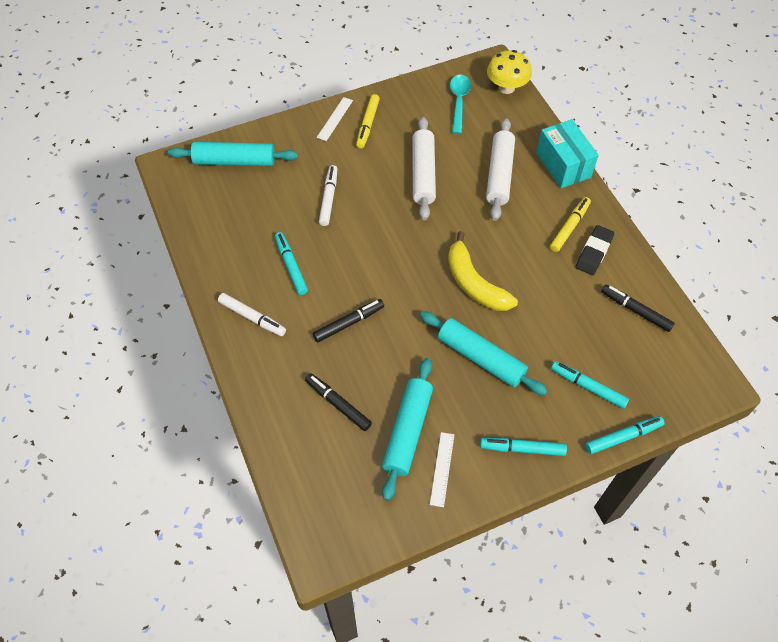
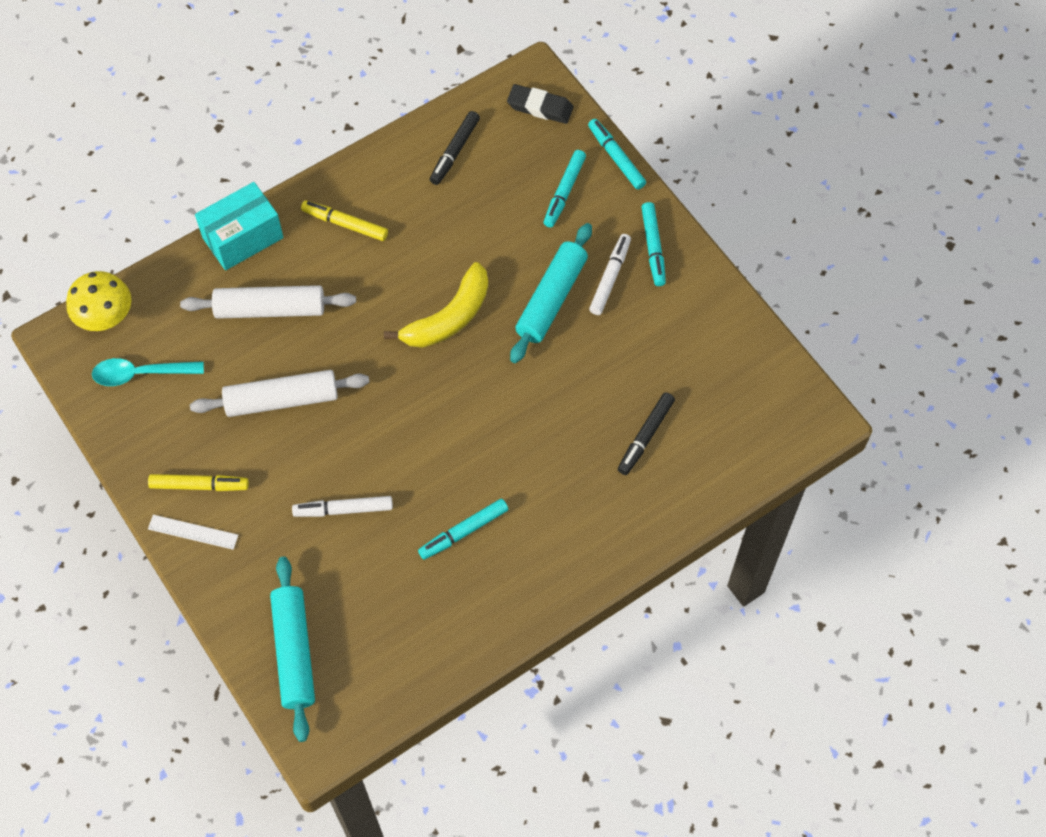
camera: 100 degrees left, 5 degrees up
(252, 317) = (550, 560): white marker -> white marker (610, 278)
(348, 323) = (535, 446): black marker -> none
(408, 431) = (661, 359): turquoise rolling pin -> none
(442, 469) = (696, 320): white ruler -> none
(594, 252) = (379, 196): black eraser -> black eraser (540, 107)

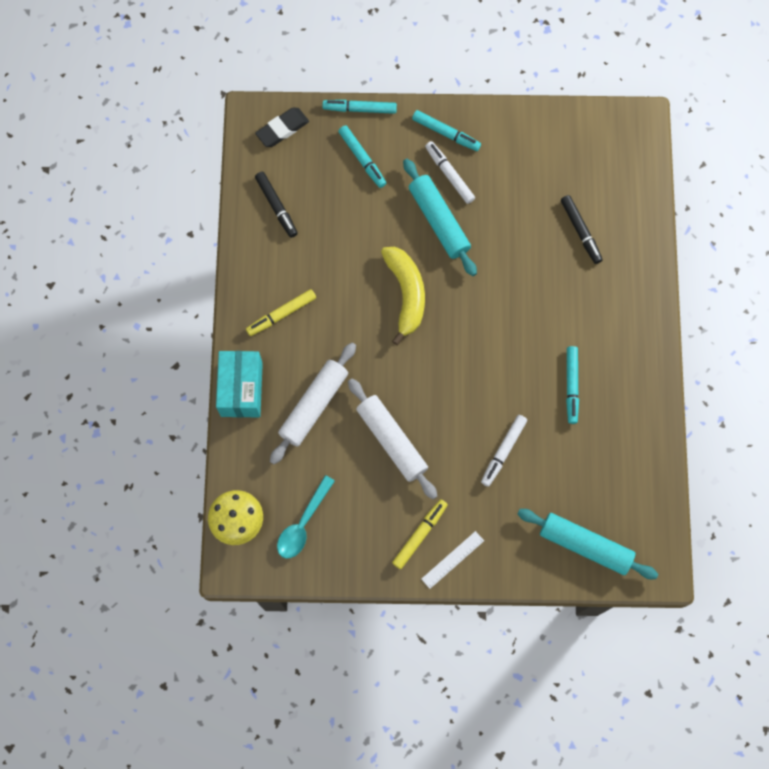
camera: 55 degrees left, 10 degrees up
(282, 399) = (391, 441): white rolling pin -> white rolling pin turned 60 degrees counterclockwise

